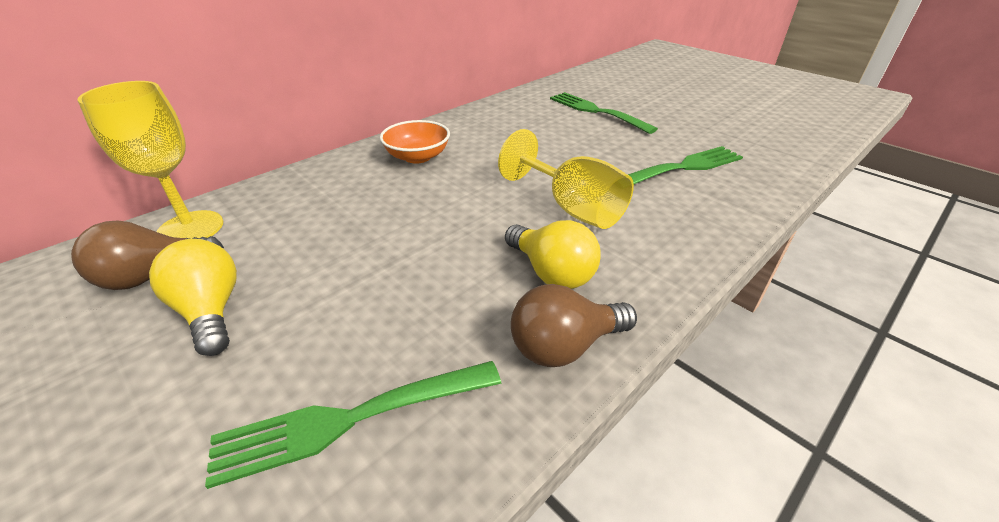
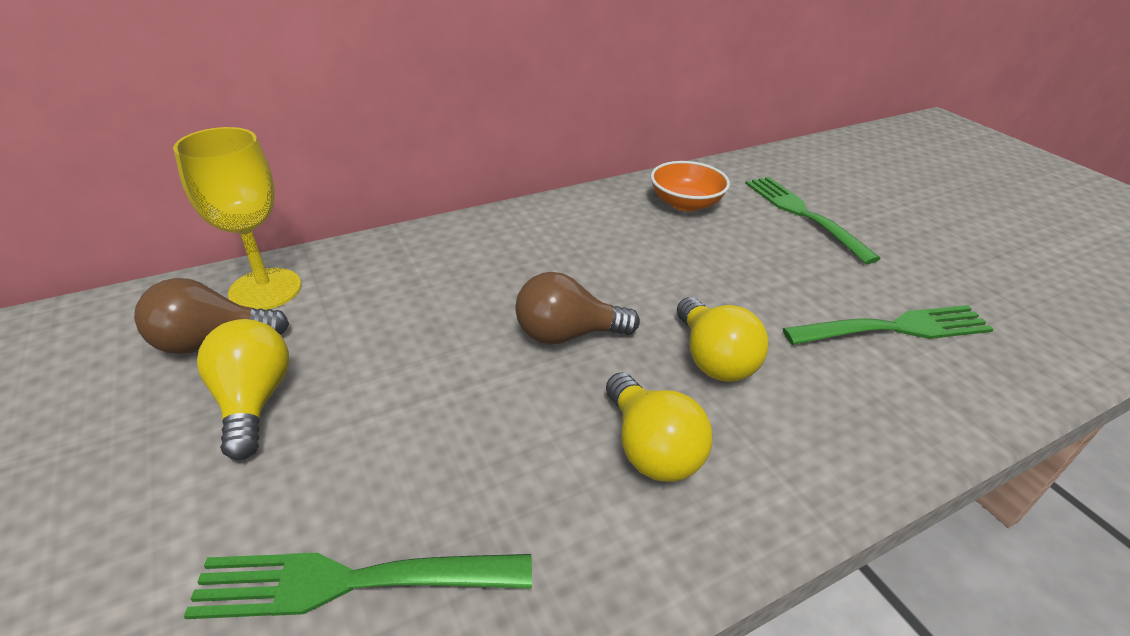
camera: 15 degrees right, 0 degrees up
(417, 157) = (544, 242): orange bowl -> orange bowl (685, 203)
(564, 346) = (628, 558): brown light bulb -> brown light bulb (567, 334)
(572, 208) = (713, 359): yellow goblet -> yellow light bulb

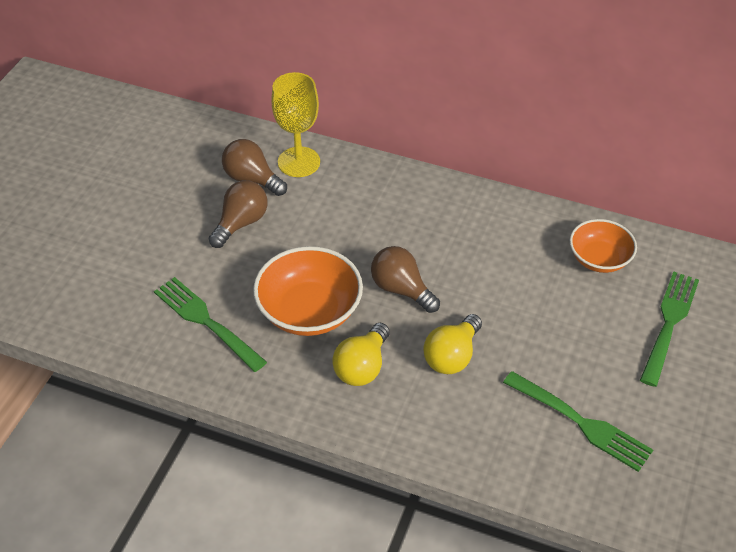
camera: 50 degrees right, 10 degrees up
(254, 401) = (241, 223): yellow light bulb -> brown light bulb
(495, 436) = (309, 311): none -> orange bowl

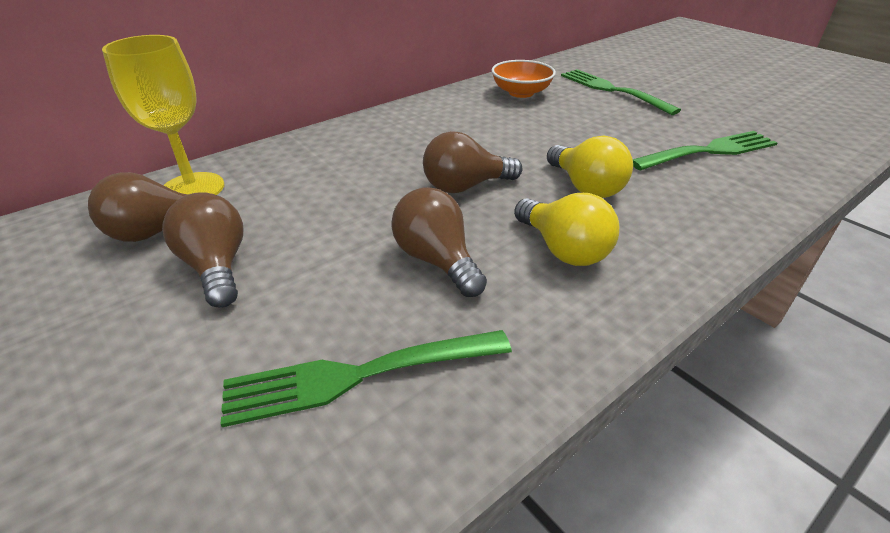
camera: 60 degrees left, 10 degrees down
(309, 311) = (437, 260): orange bowl -> brown light bulb

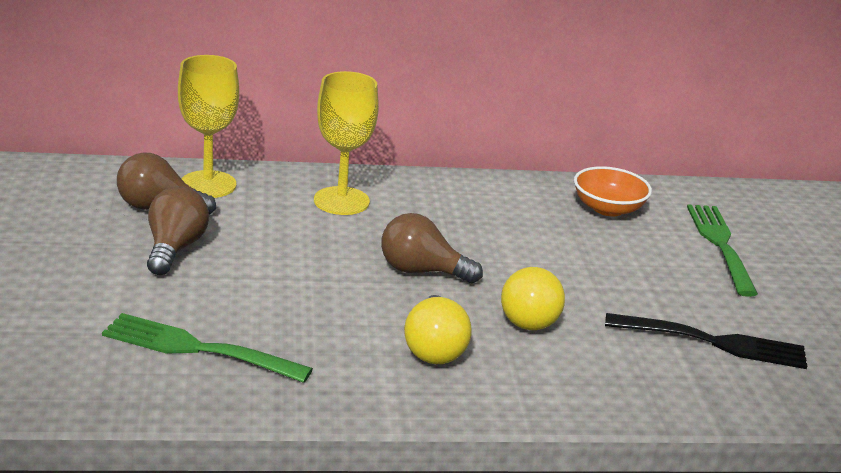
camera: 30 degrees right, 10 degrees down
(332, 157) = (341, 201): none -> yellow goblet
(437, 260) = (327, 312): brown light bulb -> none
(709, 151) = (714, 342): green fork -> black fork

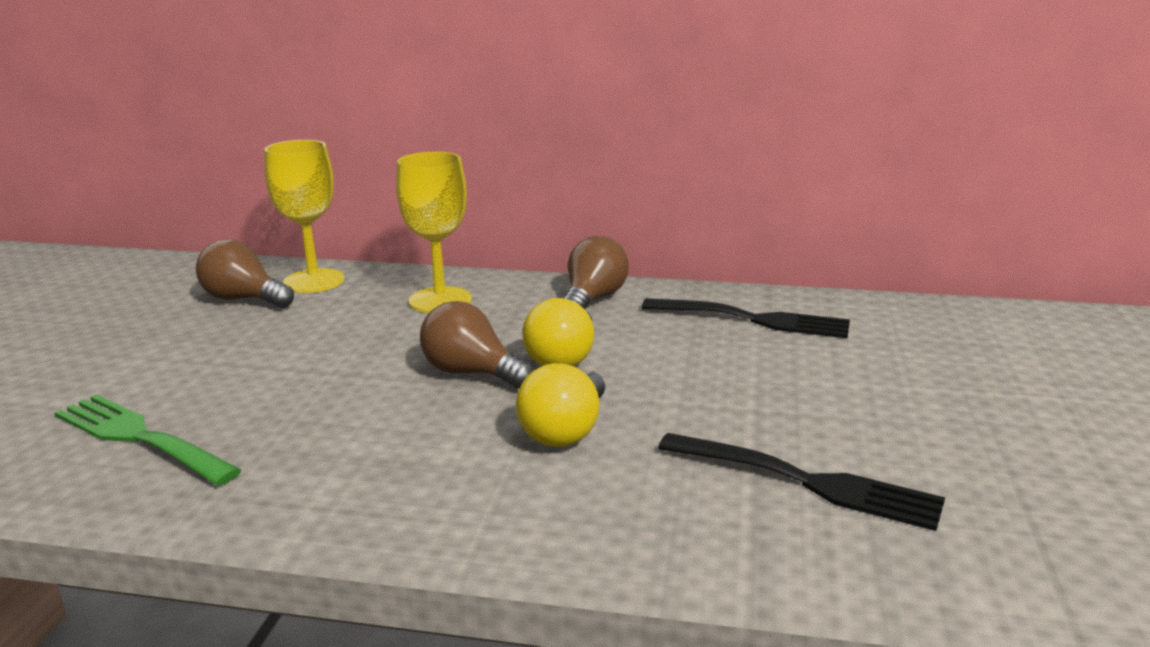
camera: 20 degrees right, 5 degrees down
(175, 248) = (220, 336): brown light bulb -> brown light bulb (593, 299)
(434, 349) = (414, 460): yellow light bulb -> yellow light bulb (563, 358)
(608, 209) = (753, 319): orange bowl -> black fork
(720, 245) = (883, 364): green fork -> none

